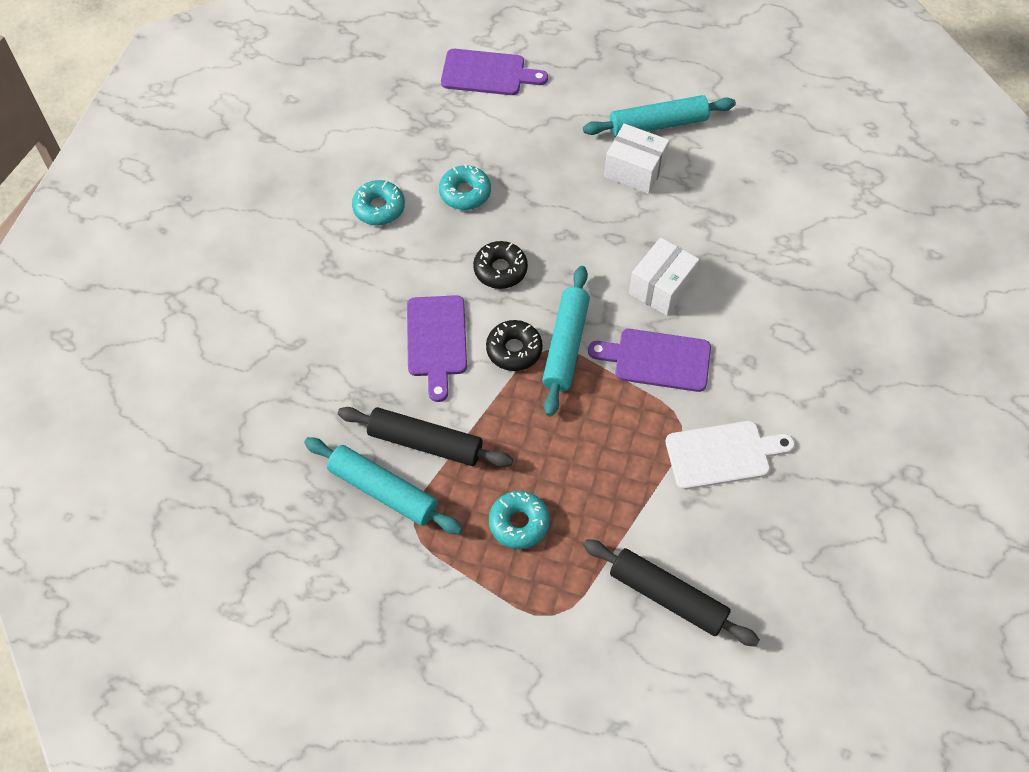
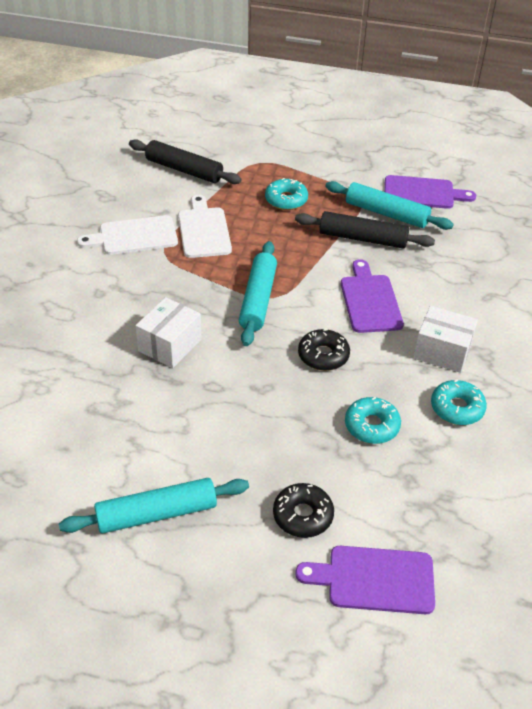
camera: 175 degrees right, 15 degrees down
(514, 350) = (302, 296): black donut -> black donut (303, 515)
(633, 464) = (203, 230): none -> white cutting board
(634, 170) = (188, 456): white box -> white box (442, 351)
(657, 360) = (179, 292): purple cutting board -> purple cutting board (422, 193)

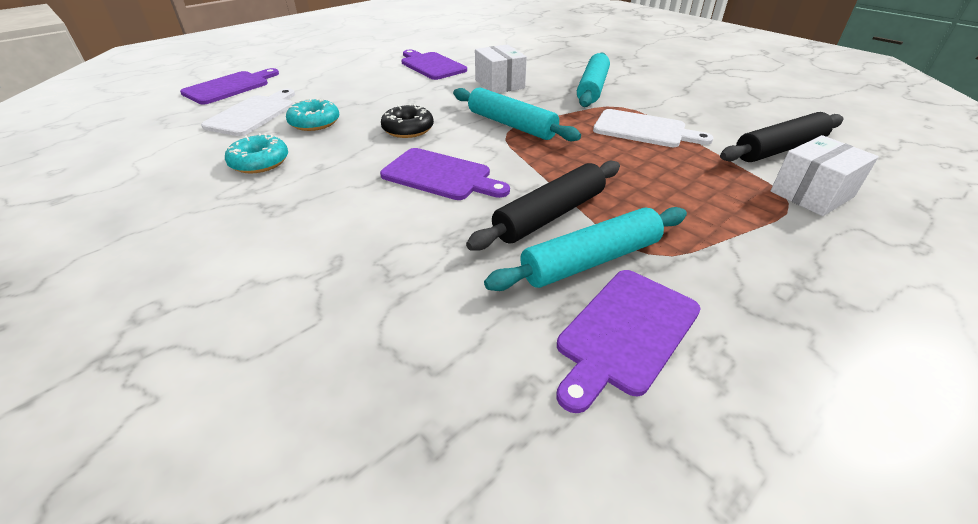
camera: 125 degrees right, 5 degrees down
(134, 236) = (656, 101): white cutting board -> white cutting board (253, 114)
(153, 429) = (431, 65): none -> purple cutting board
(157, 513) = (374, 55): turquoise rolling pin -> turquoise rolling pin (592, 88)
(286, 200) = (677, 191): turquoise donut -> none
(303, 515) = (302, 83): black donut -> none
(442, 351) = (320, 185): white box -> white box (811, 194)

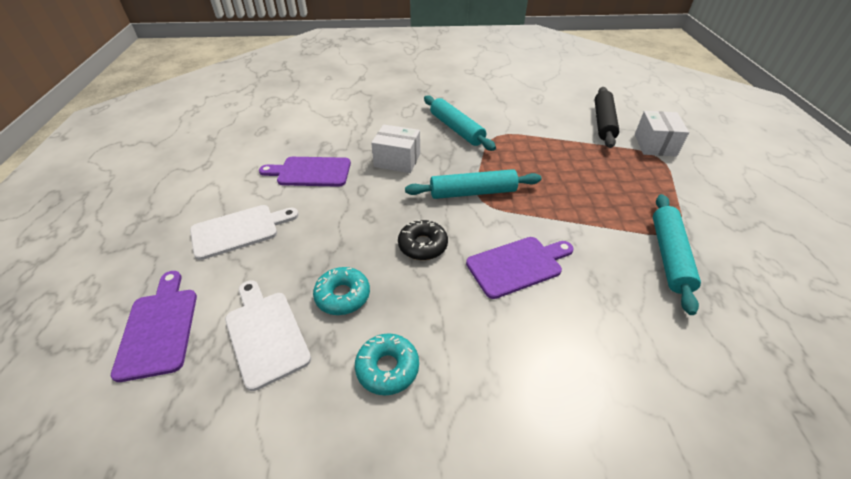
camera: 50 degrees left, 5 degrees up
(549, 215) = (609, 244): black rolling pin -> none
(625, 333) = (740, 282): purple cutting board -> none
(644, 130) = (537, 147): white cutting board -> white cutting board (239, 230)

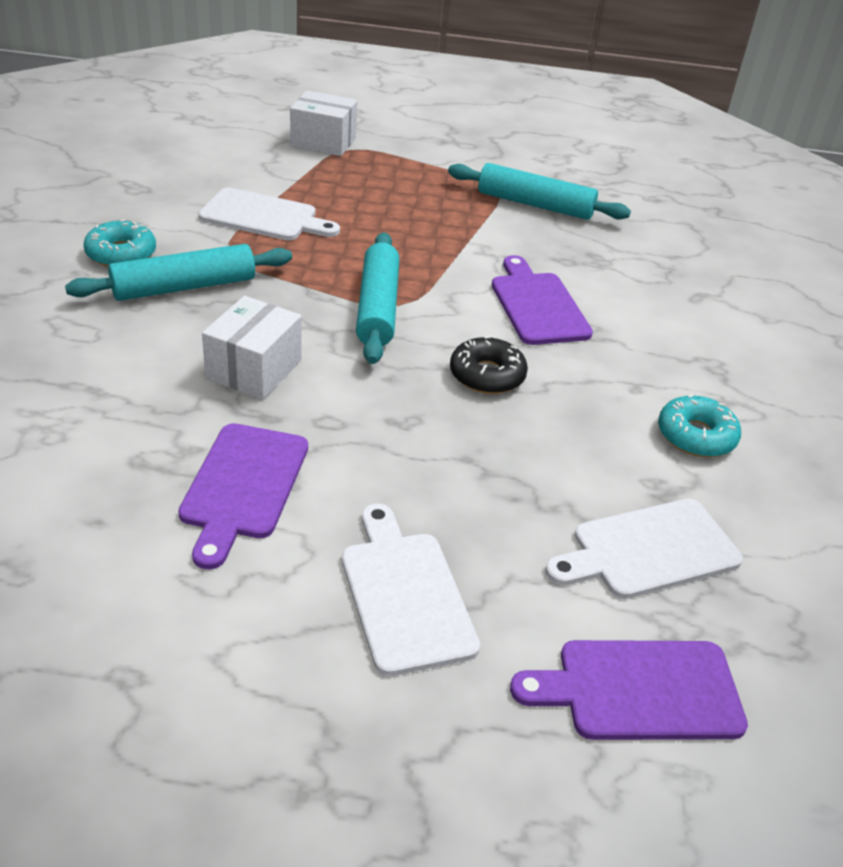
camera: 85 degrees left, 5 degrees down
(343, 296) = (579, 465): turquoise donut -> turquoise donut (121, 254)
(541, 139) = (264, 217): none -> white cutting board
(603, 122) = (246, 157): black rolling pin -> none

